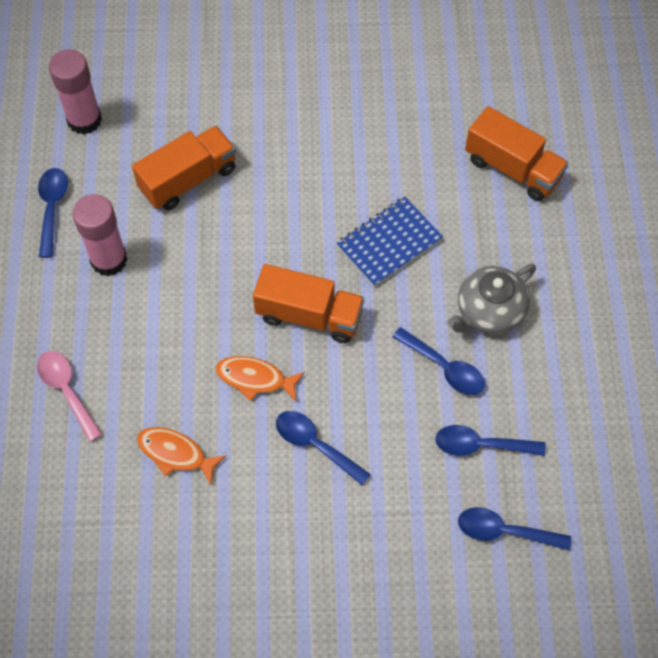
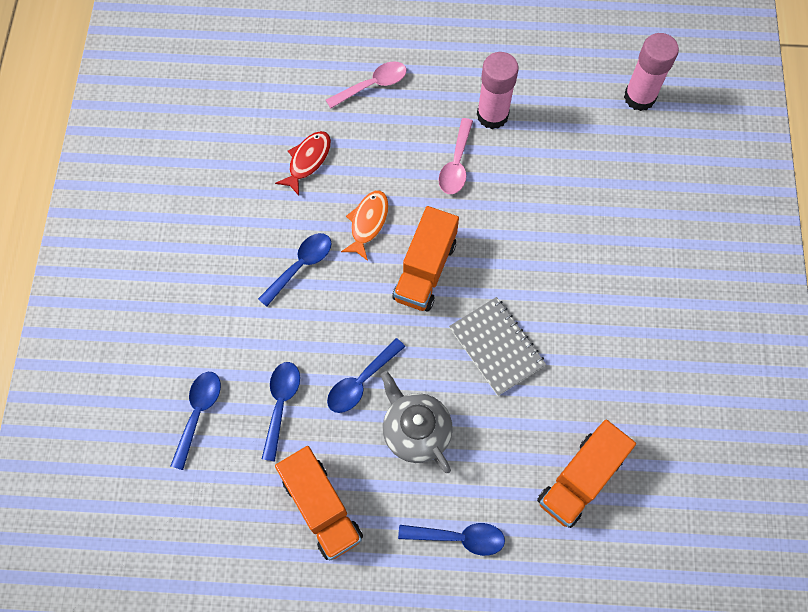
camera: 95 degrees right, 5 degrees up
(52, 208) = (546, 73): blue spoon -> blue spoon (459, 537)
(175, 293) = (456, 164): none -> pink spoon
(176, 453) = (308, 161): orange fish -> red fish
(188, 179) = (573, 178): orange truck -> orange truck (321, 508)
(389, 243) = (497, 347): blue notebook -> grey notebook

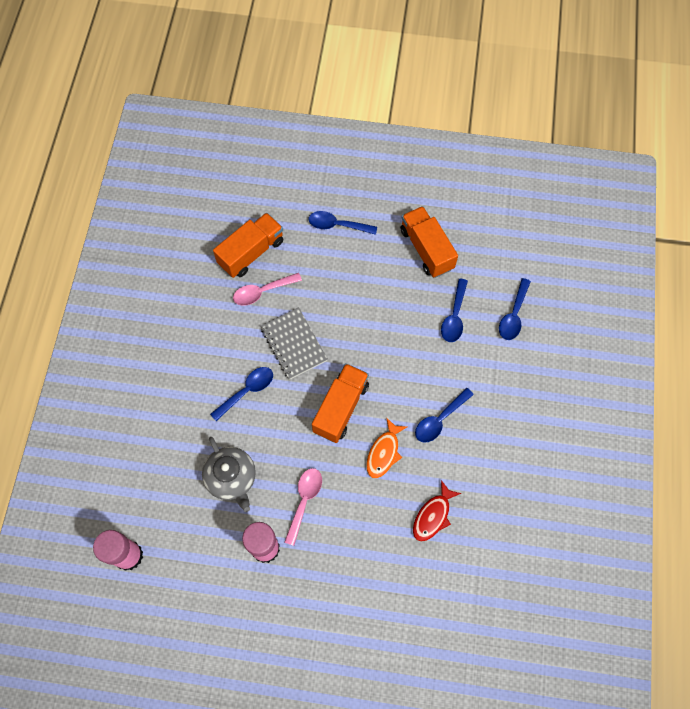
camera: 175 degrees left, 0 degrees up
(361, 382) = (396, 327): blue spoon -> blue spoon (247, 391)
(372, 85) = (371, 591): pink spoon -> pink spoon (262, 292)
(416, 431) = (359, 291): grey teapot -> grey teapot (231, 478)

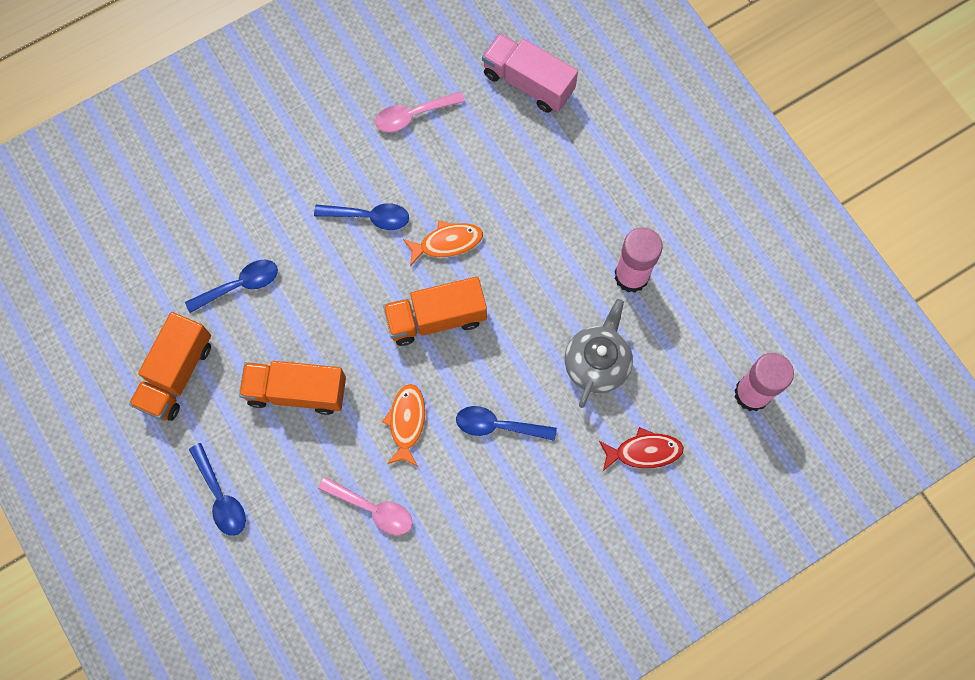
camera: 130 degrees left, 5 degrees up
(251, 252) = (334, 565): orange truck -> orange truck (297, 391)
(293, 344) = (406, 422): grey notebook -> orange fish
(304, 501) = (557, 277): pink spoon -> pink spoon (413, 115)
(433, 515) = (470, 155): red fish -> red fish (644, 452)
(457, 600) = (528, 82): none -> pink truck
(513, 315) = (191, 229): blue spoon -> none

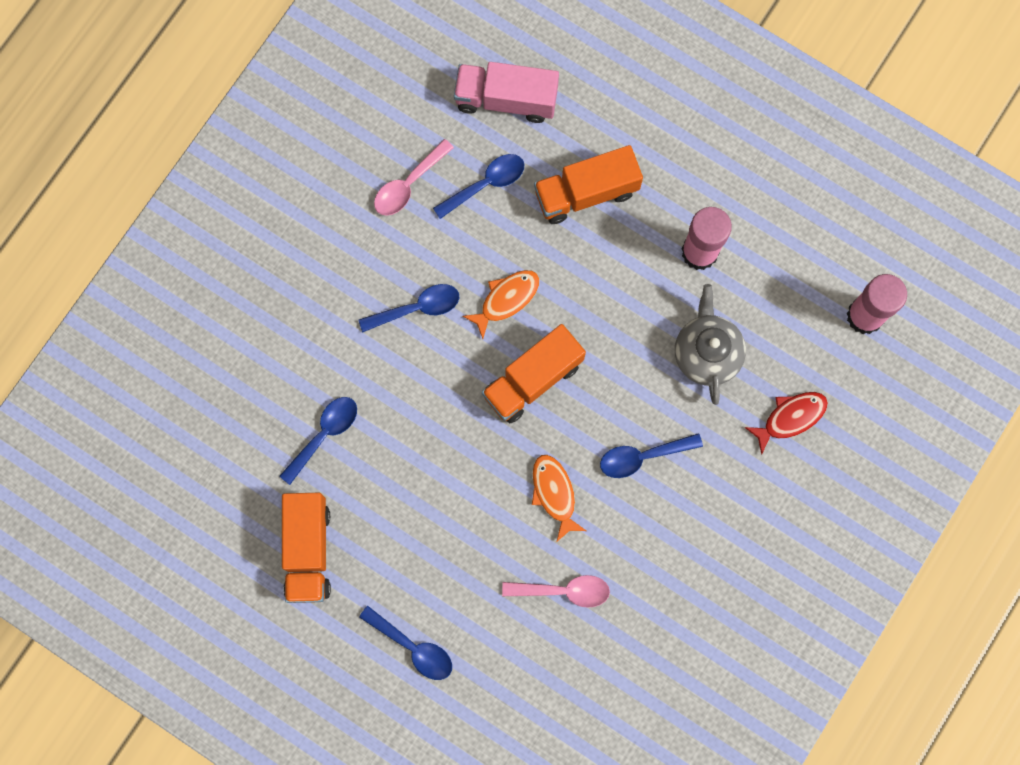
camera: 25 degrees left, 5 degrees up
(297, 391) = (434, 513): orange truck -> orange truck (586, 193)
(477, 142) = (486, 184): none -> blue spoon

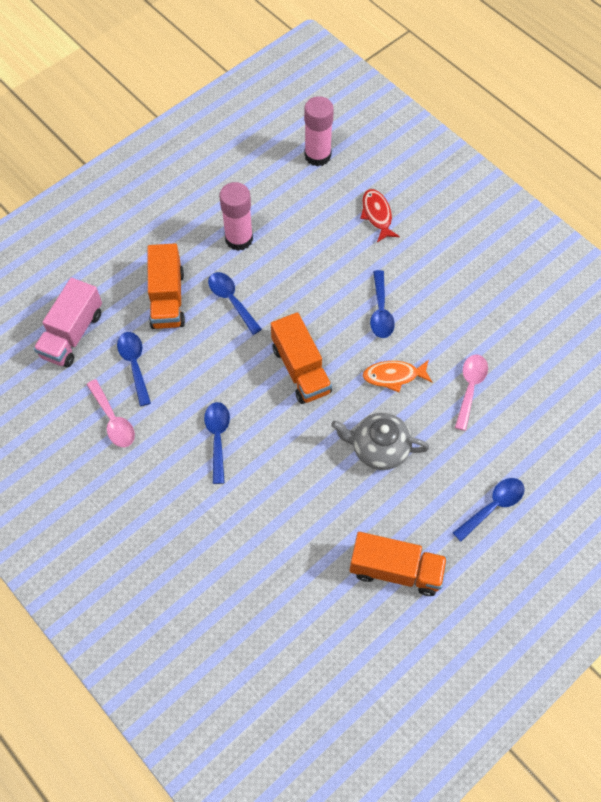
camera: 75 degrees left, 15 degrees down
(324, 434) = (301, 534): blue spoon -> blue spoon (231, 300)
(506, 300) = (232, 372): orange fish -> none
(707, 352) = (315, 252): grey teapot -> grey teapot (379, 448)

